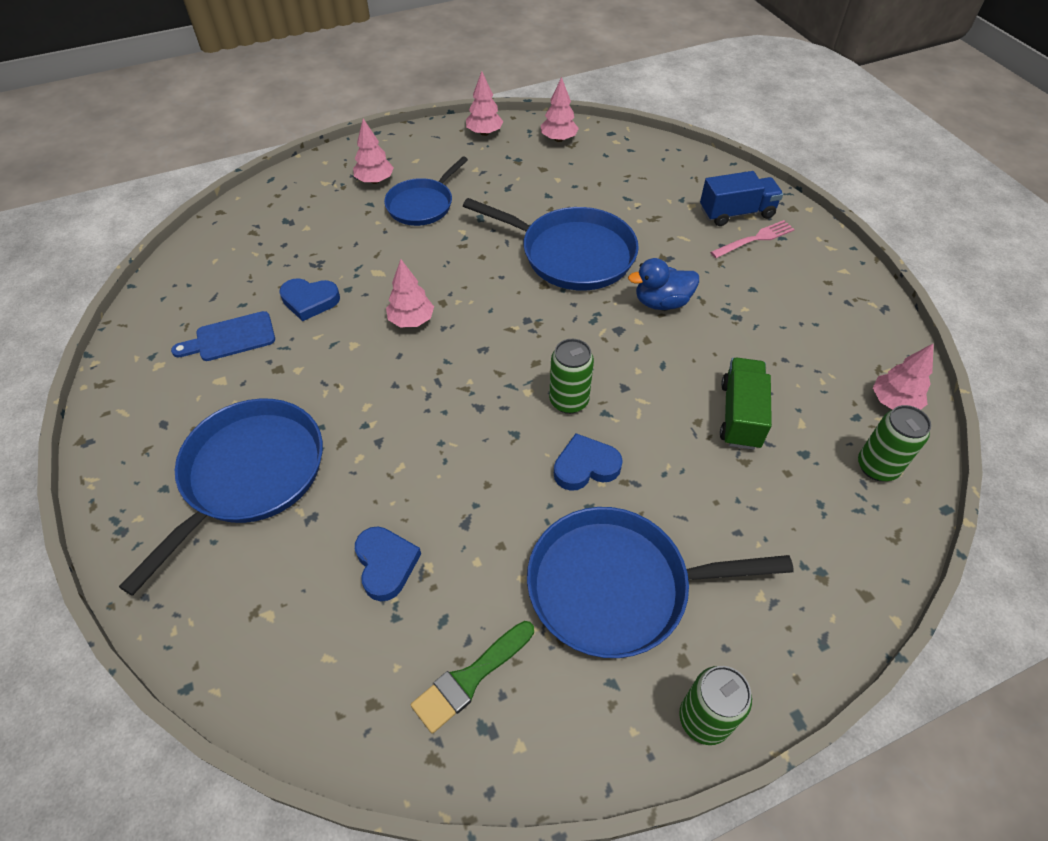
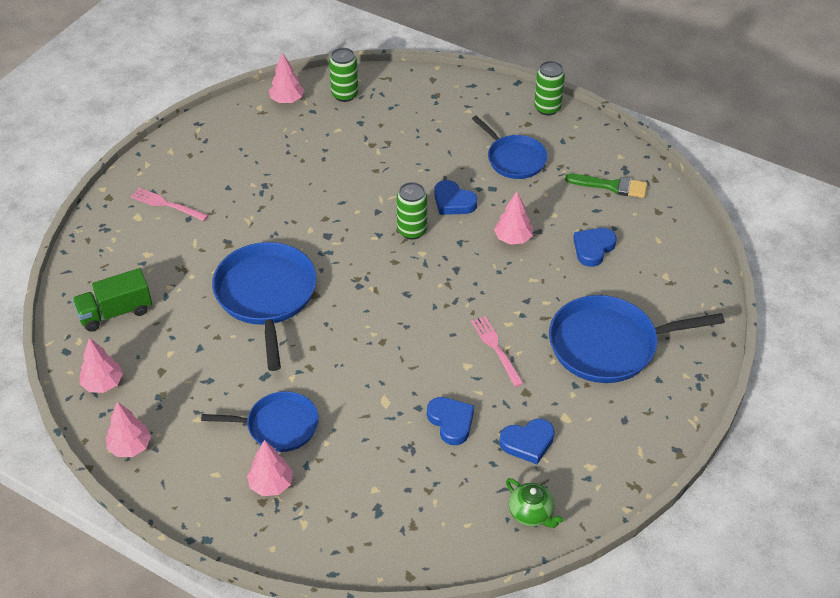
camera: 125 degrees left, 5 degrees down
(173, 301) = (531, 514): none -> green teapot
(230, 338) = (528, 443): blue cutting board -> blue heart
(348, 377) = (496, 348): none -> pink fork
(411, 320) = (415, 347): pink tree -> pink tree (513, 238)
(616, 587) = (514, 159): blue pan -> blue pan, size x0.63
(661, 302) = (280, 226): blue duck -> none
(736, 213) = (139, 225): blue truck -> none
(740, 415) = (354, 155): green truck -> green truck (115, 312)

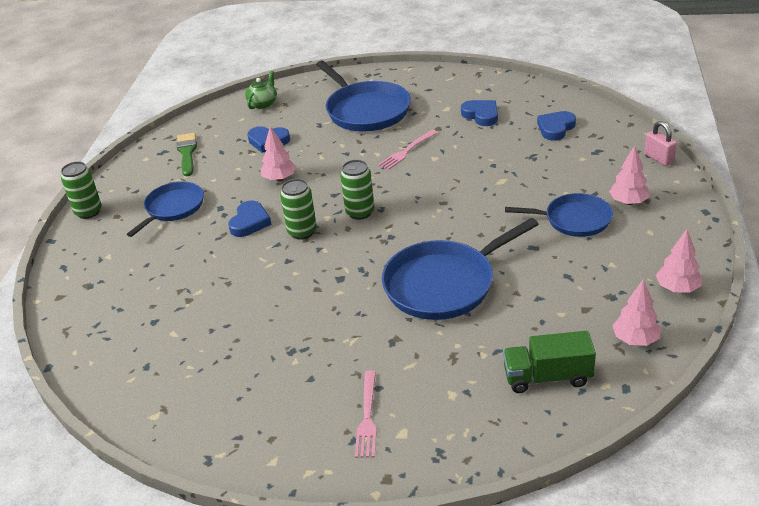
camera: 110 degrees left, 10 degrees down
(115, 312) = (547, 377): green truck -> green truck turned 135 degrees clockwise
(278, 426) = (574, 220): blue pan -> blue pan turned 120 degrees clockwise
(287, 100) = (132, 396): pink tree -> none
(322, 559) = (658, 158): none -> pink padlock
(344, 95) = (107, 352): green can -> green can (360, 212)
(451, 422) = (493, 148): blue heart -> blue heart (555, 128)
(531, 514) = (536, 99): green teapot -> green teapot (263, 104)

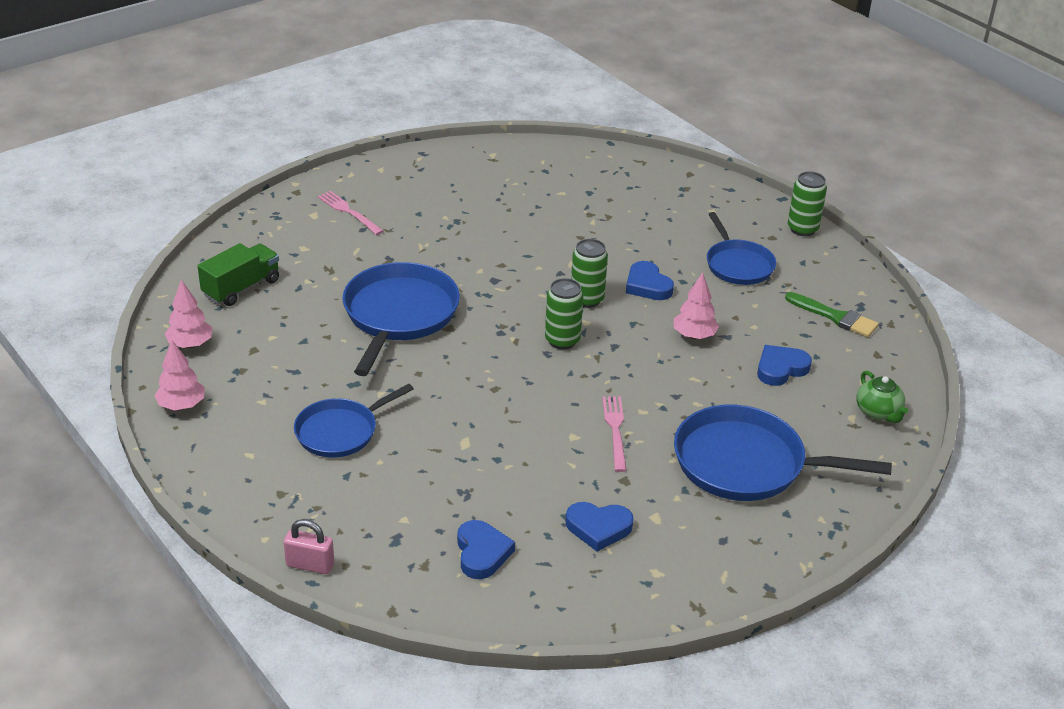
camera: 130 degrees right, 0 degrees up
(628, 202) = (299, 481): pink tree -> none

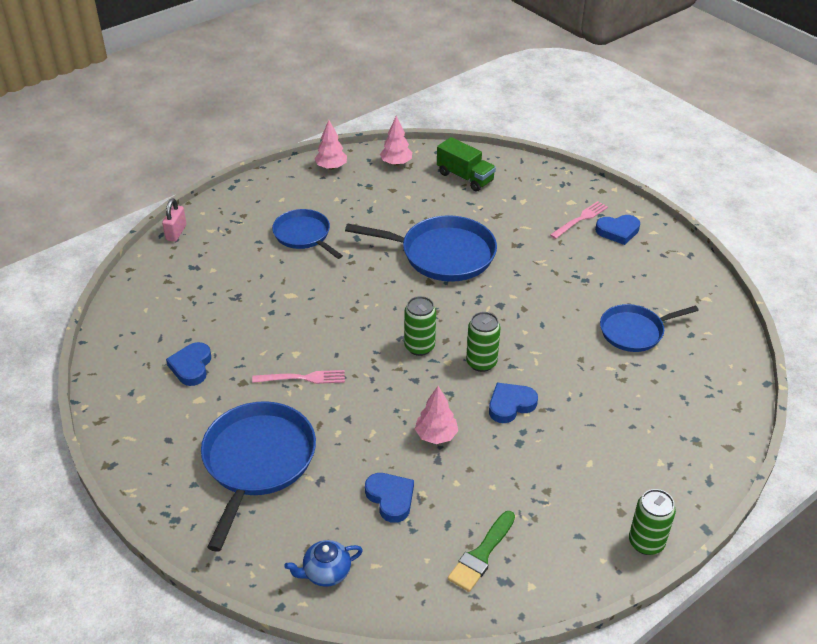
camera: 90 degrees right, 5 degrees up
(482, 553) = (175, 307): blue heart -> blue heart (618, 231)
(738, 265) = (560, 477): blue pan -> blue pan (634, 331)
(878, 412) = (326, 572): green teapot -> blue teapot

